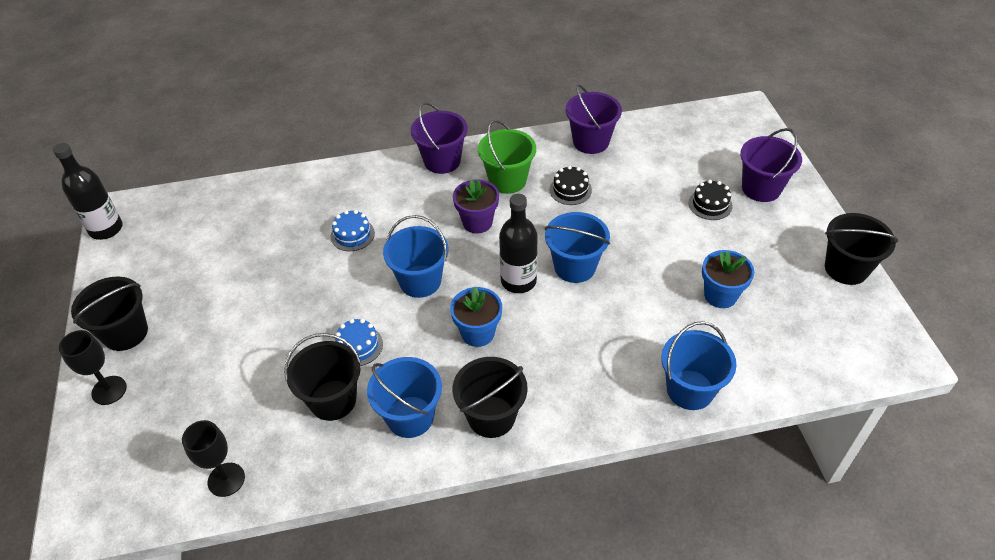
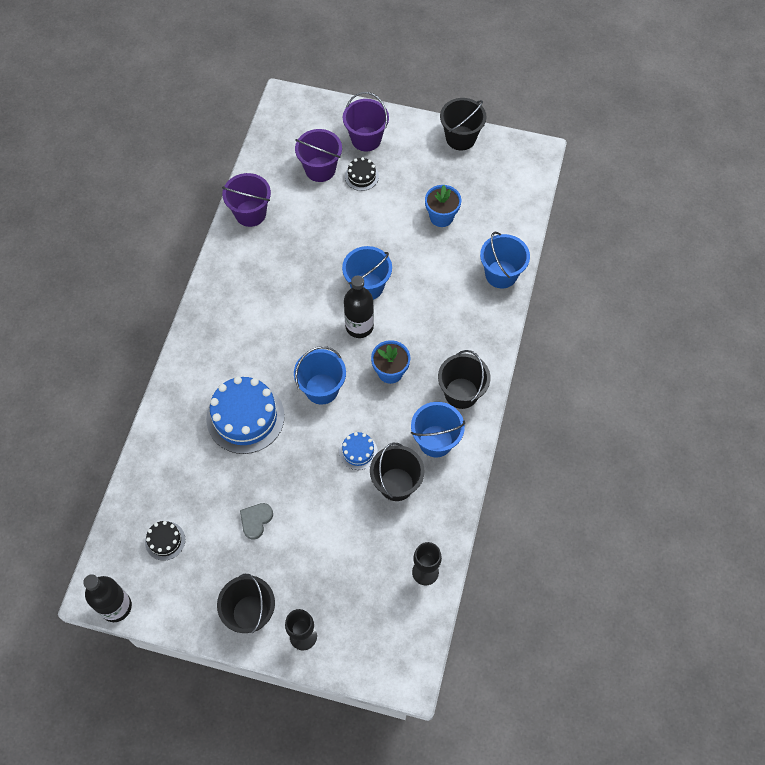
camera: 65 degrees left, 15 degrees up
(235, 292) = (256, 520): none -> grey heart
(352, 235) = (245, 417): blue cake -> blue cake, size x2.05
(442, 161) = (203, 322): purple bucket -> purple bucket (320, 169)
(477, 222) = (286, 327): purple flower pot -> none
(507, 180) = (255, 288): green bucket -> none
(570, 190) = (292, 252): black cake -> black cake (165, 541)

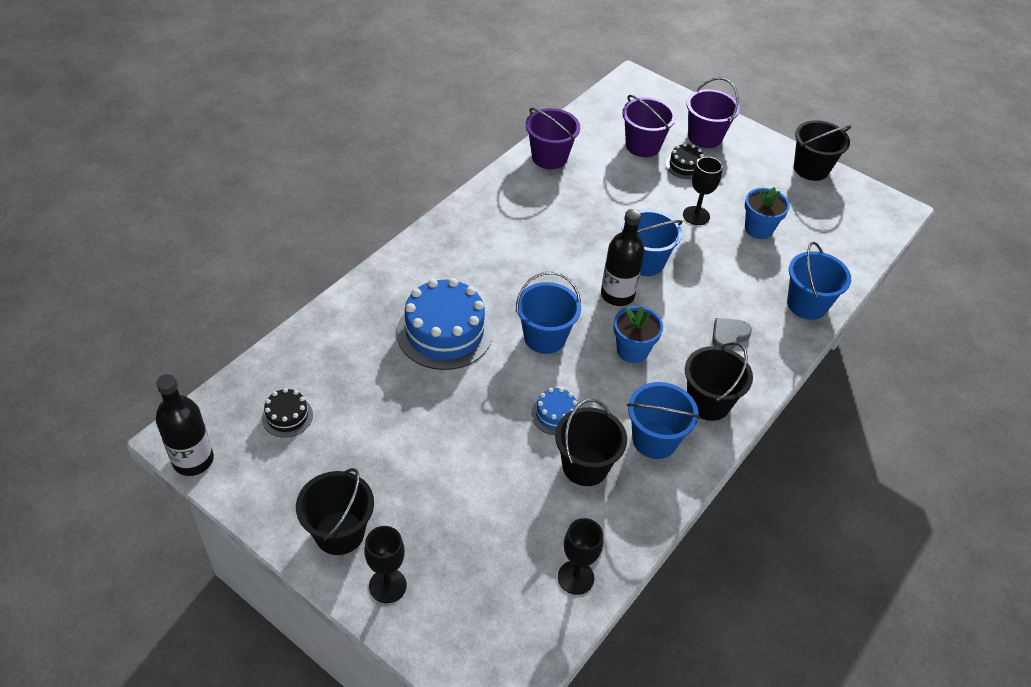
camera: 20 degrees right, 15 degrees down
(256, 520) = (400, 437): grey heart -> grey heart (728, 335)
(389, 224) = (696, 216): none -> black goblet

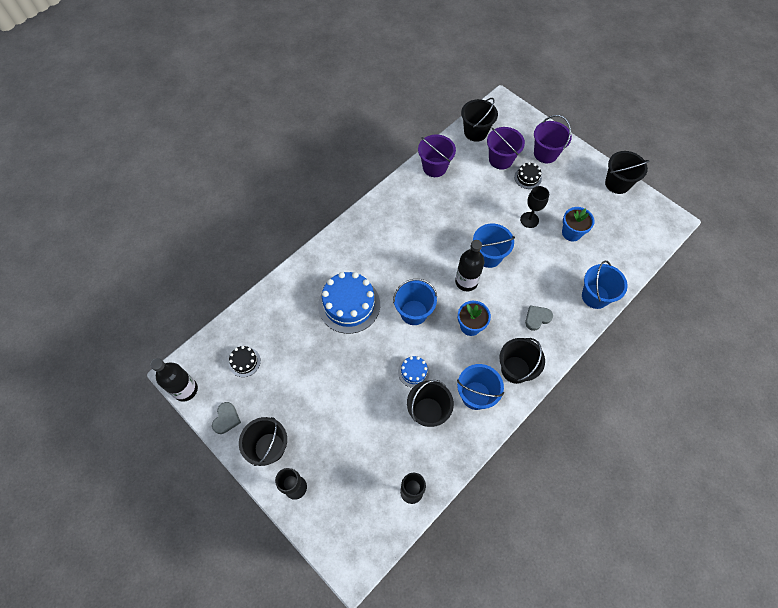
camera: 10 degrees right, 15 degrees up
(264, 497) = (226, 419): none -> grey heart
(602, 115) = (475, 132): none -> black bucket

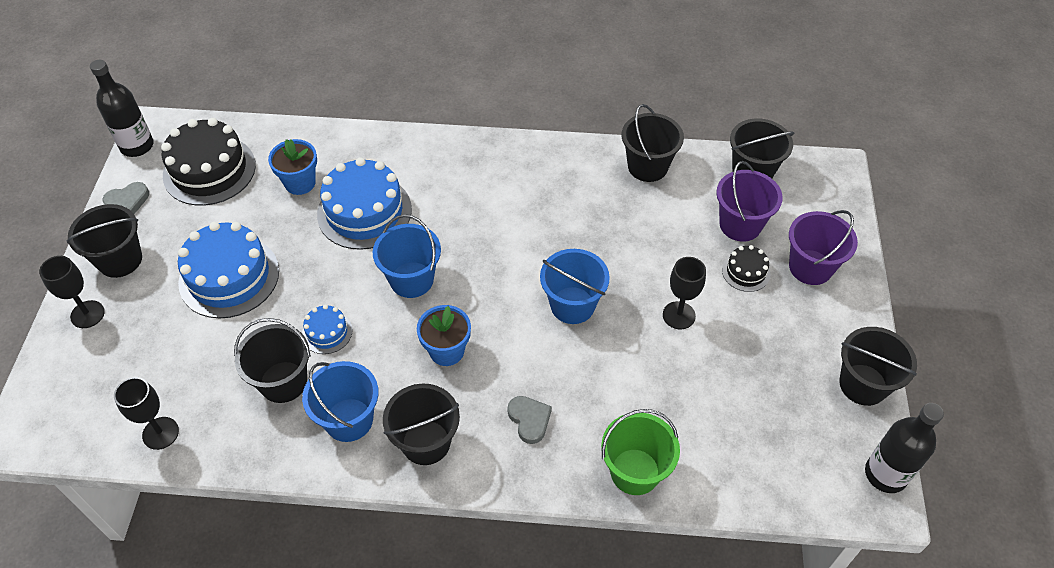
camera: 50 degrees right, 10 degrees down
(244, 362) = (209, 170): black cake -> black cake, size x2.05
(334, 397) = (229, 277): none -> blue cake
(434, 167) = (647, 166): purple bucket -> black bucket
(466, 282) = (509, 305): black bottle -> black bottle (885, 474)
(537, 318) = (529, 420): grey heart -> grey heart turned 45 degrees clockwise
(571, 233) = (711, 378): blue flower pot -> blue flower pot (300, 183)
(595, 296) = (635, 471): blue bucket -> green bucket

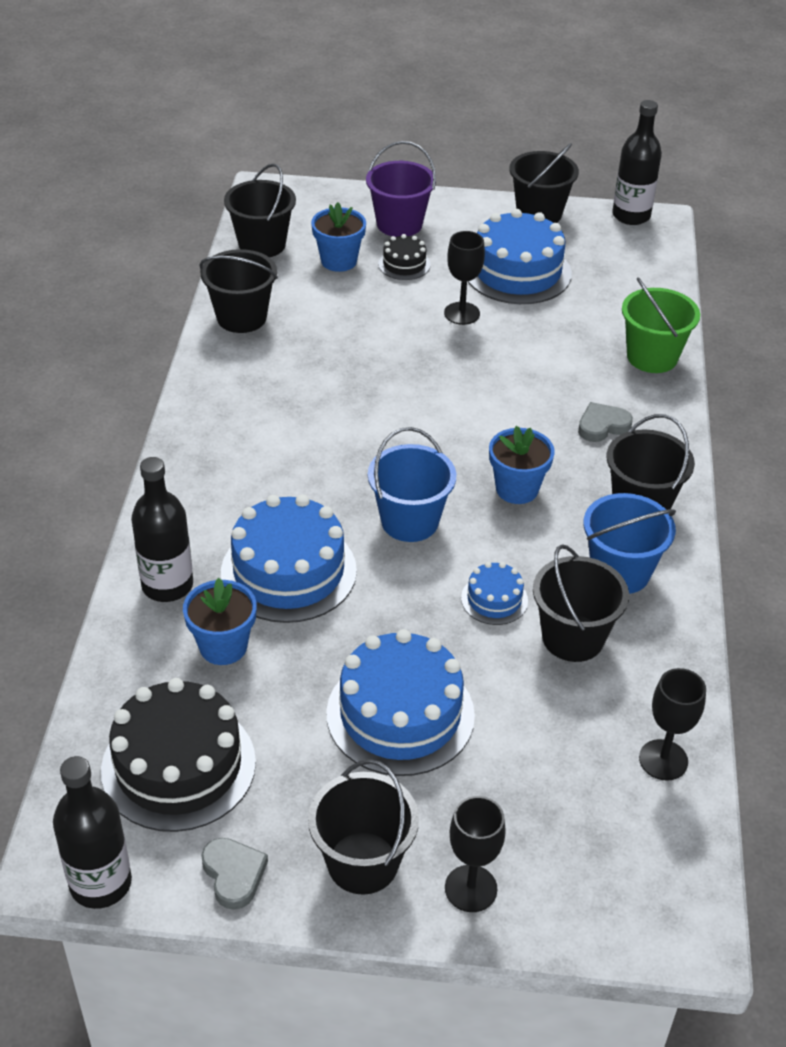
camera: 90 degrees left, 10 degrees down
(356, 151) = (167, 585): none -> black bottle
(572, 305) = (449, 387): blue bucket -> none
(740, 225) = (339, 261): purple bucket -> blue flower pot
(754, 361) = (517, 272): none -> blue cake

